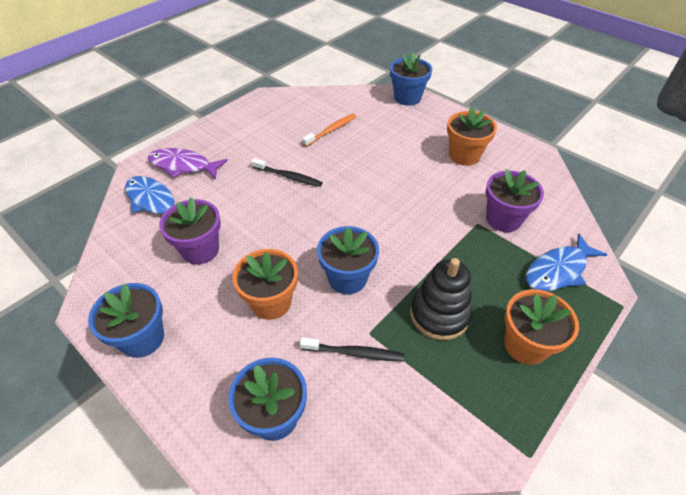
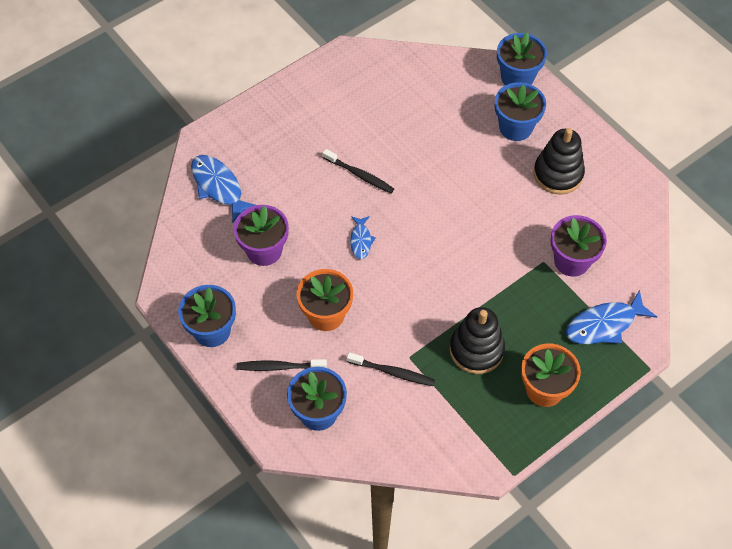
camera: 10 degrees right, 10 degrees up
(183, 166) = (249, 144): purple fish -> none
(222, 368) = (279, 367): none -> black toothbrush
(298, 228) = (361, 240): none -> blue fish
(331, 130) = (416, 116): orange toothbrush -> none
(347, 278) = (400, 302): blue flower pot -> blue flower pot (515, 127)
(464, 155) = (558, 174): orange flower pot -> black stacking toy

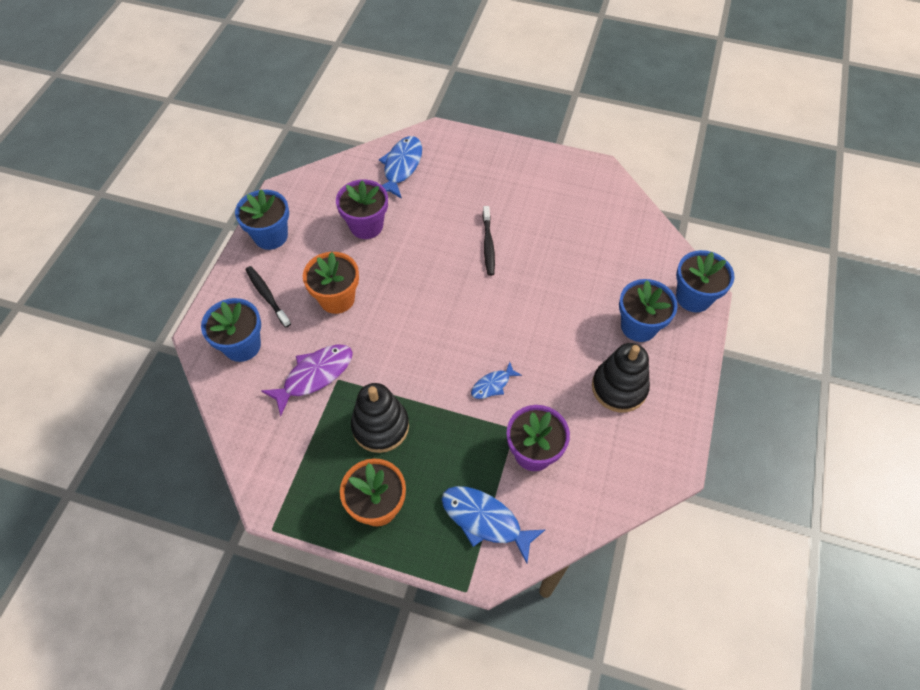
camera: 55 degrees right, 0 degrees up
(361, 240) = (425, 281): blue fish -> blue fish (493, 385)
(392, 372) = (314, 376): black toothbrush -> purple fish

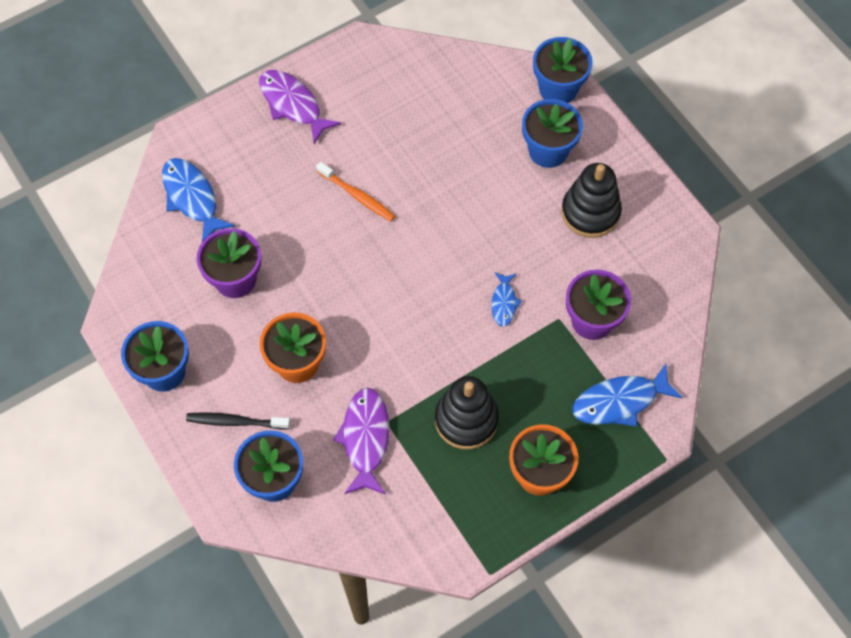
camera: 50 degrees left, 5 degrees up
(488, 245) = (357, 196): black toothbrush -> orange toothbrush
(517, 167) = (293, 105): none -> purple fish

